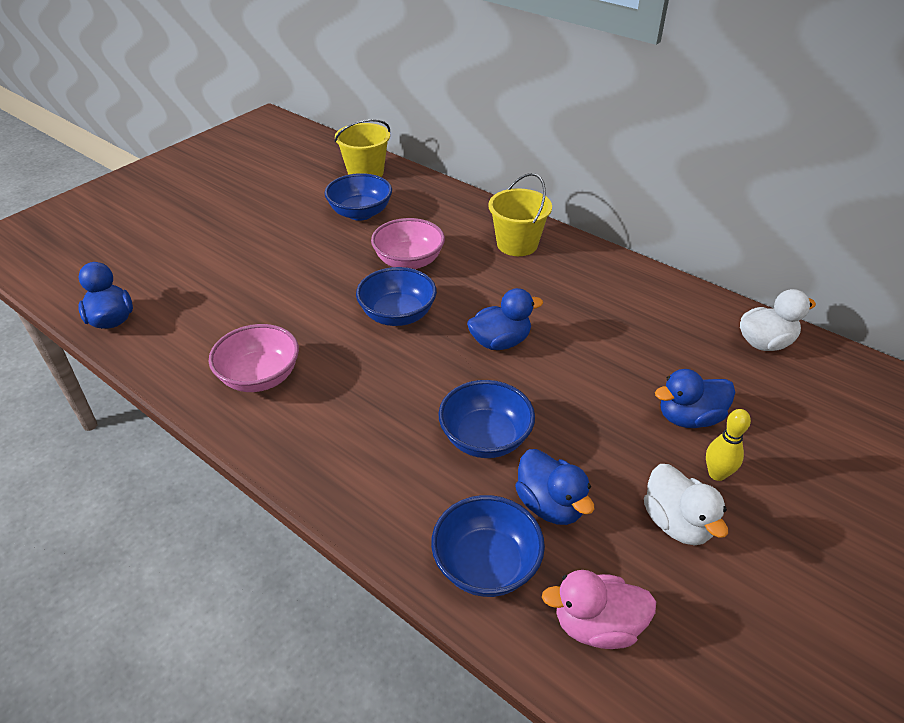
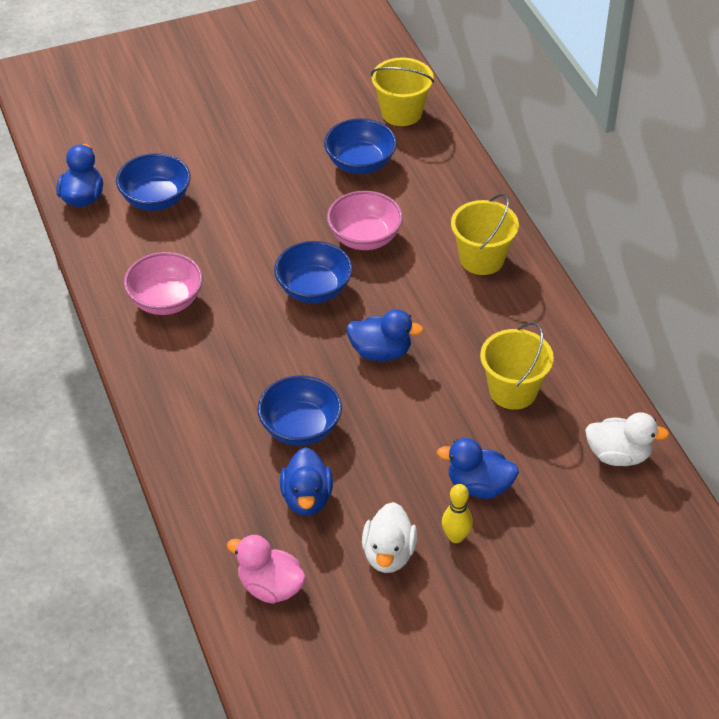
camera: 30 degrees right, 5 degrees up
(486, 565) = (228, 515): blue bowl -> blue bowl (155, 199)
(636, 328) = (513, 391): none -> yellow bucket

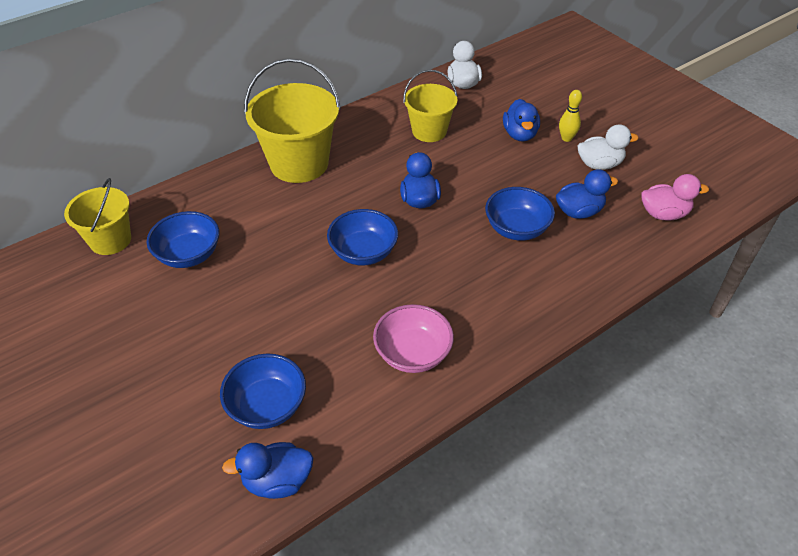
camera: 105 degrees left, 0 degrees up
(270, 587) = (663, 214): pink duck -> pink duck turned 105 degrees counterclockwise
(364, 237) = (290, 233): pink bowl -> none
(481, 259) = (299, 163): yellow bucket -> yellow bucket, size x1.61

